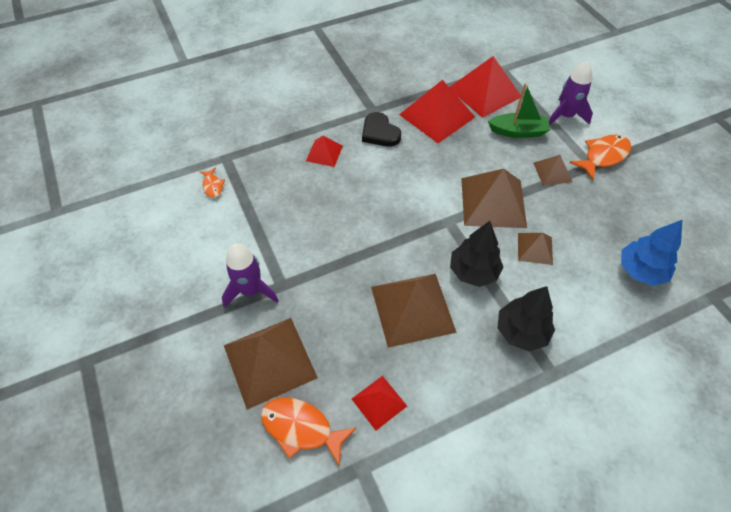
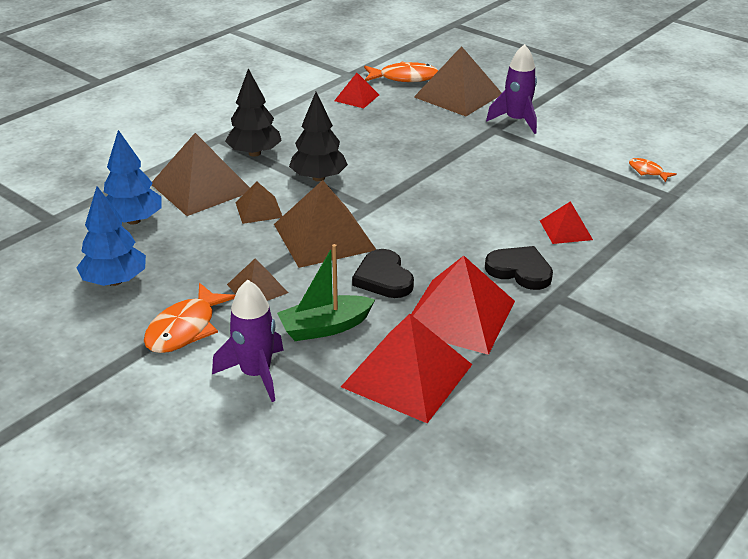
camera: 155 degrees right, 20 degrees down
(412, 309) = (363, 143): brown pyramid -> brown pyramid (201, 187)
(467, 154) = (383, 278): none -> black heart
(651, 209) = (115, 281): none -> blue tree

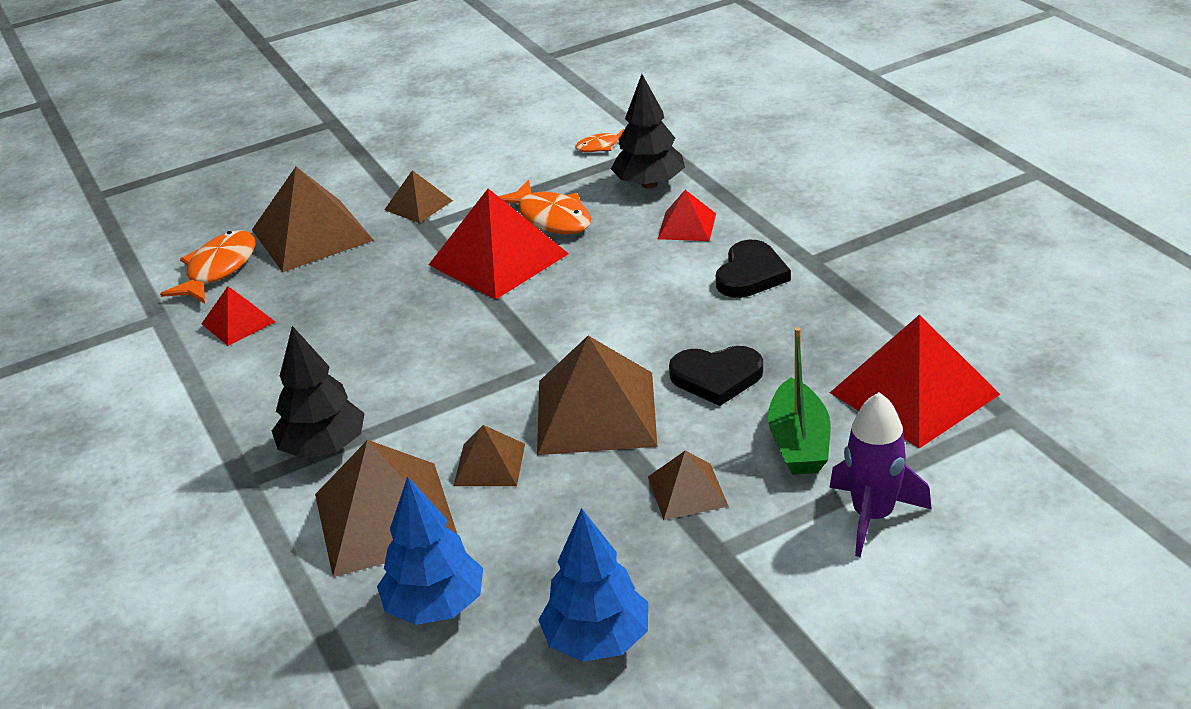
camera: 65 degrees left, 0 degrees up
(185, 328) = (750, 573): orange fish -> orange fish (551, 218)
(318, 178) = (442, 395): black tree -> black tree (649, 184)
(458, 315) = (817, 335): red pyramid -> red pyramid (498, 259)
(516, 121) = (418, 205): purple rocket -> brown pyramid
(520, 270) = (750, 274): black heart -> black heart turned 150 degrees clockwise

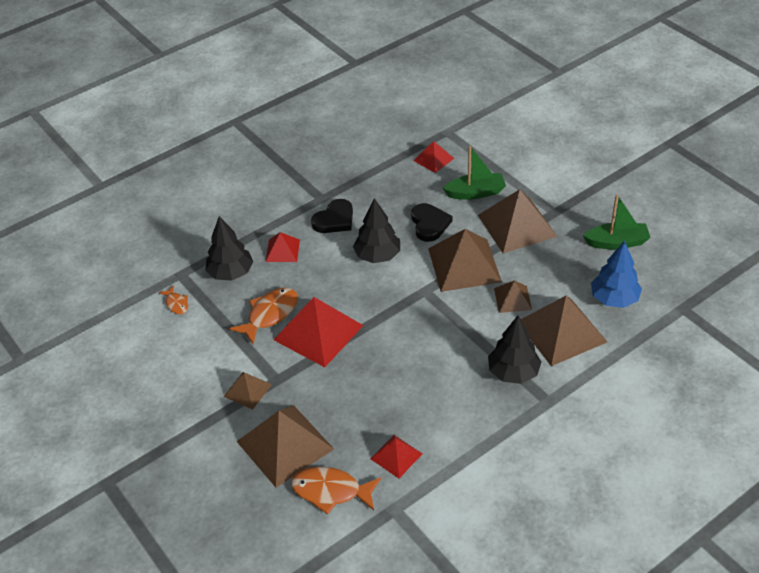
camera: 100 degrees left, 10 degrees up
(597, 640) = (617, 242): blue tree -> green boat
(648, 317) = (377, 256): none -> black tree
(687, 491) = (517, 225): brown pyramid -> brown pyramid, size x1.91
(750, 274) = (334, 219): black heart -> black heart turned 120 degrees clockwise
(873, 516) = (520, 169): purple rocket -> none
(913, 393) = (433, 159): red pyramid -> red pyramid, size x0.52

